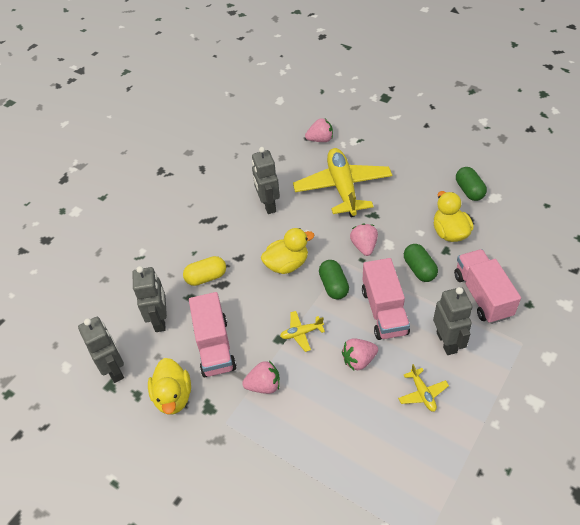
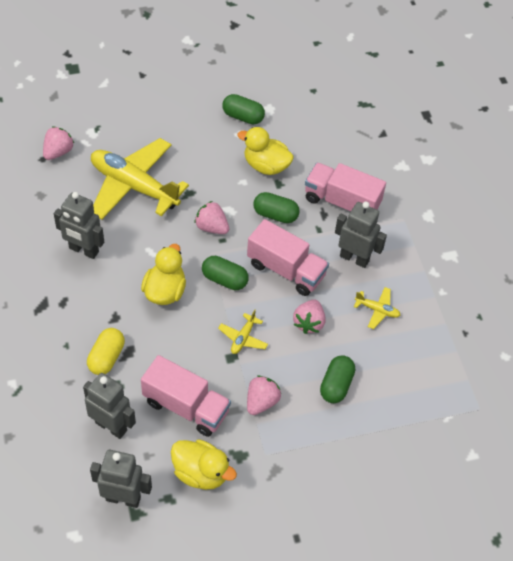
camera: 55 degrees left, 5 degrees up
(328, 420) = (336, 385): none -> green capsule

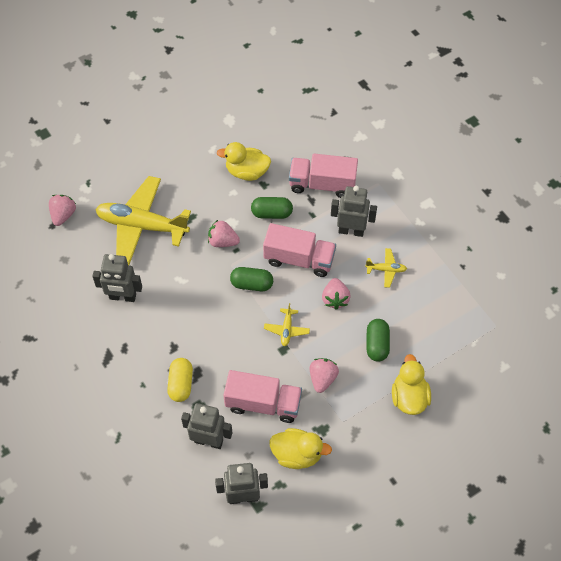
camera: 15 degrees left, 5 degrees up
(165, 291) = (206, 310): yellow duck -> yellow duck (409, 397)
(243, 117) = (210, 133): green capsule -> none

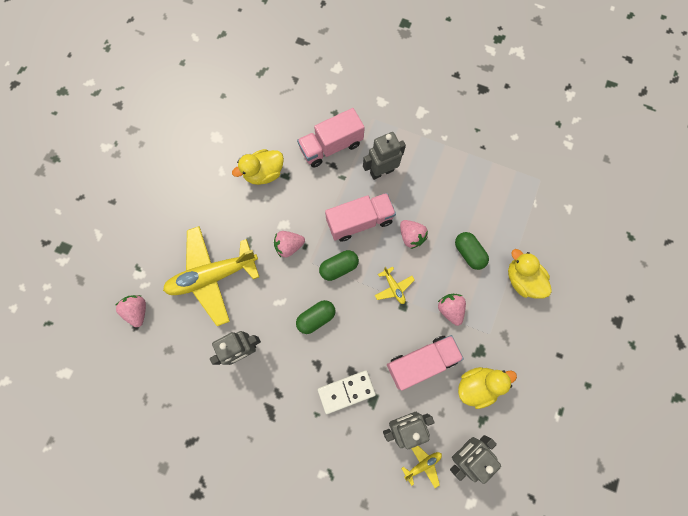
camera: 35 degrees left, 15 degrees up
(181, 384) = (346, 391): yellow capsule -> white domino
(271, 213) = (310, 196): green capsule -> green capsule (316, 318)
(386, 270) = (431, 187): yellow plane -> yellow plane (422, 464)

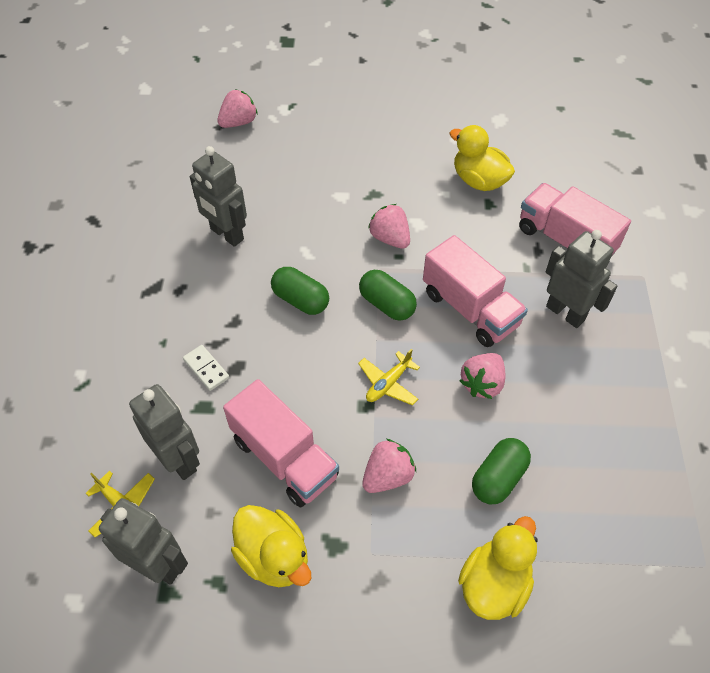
camera: 70 degrees right, 20 degrees down
(212, 276) = (311, 174): yellow plane -> none
(346, 391) = (206, 369): white domino -> white domino, size x0.59

